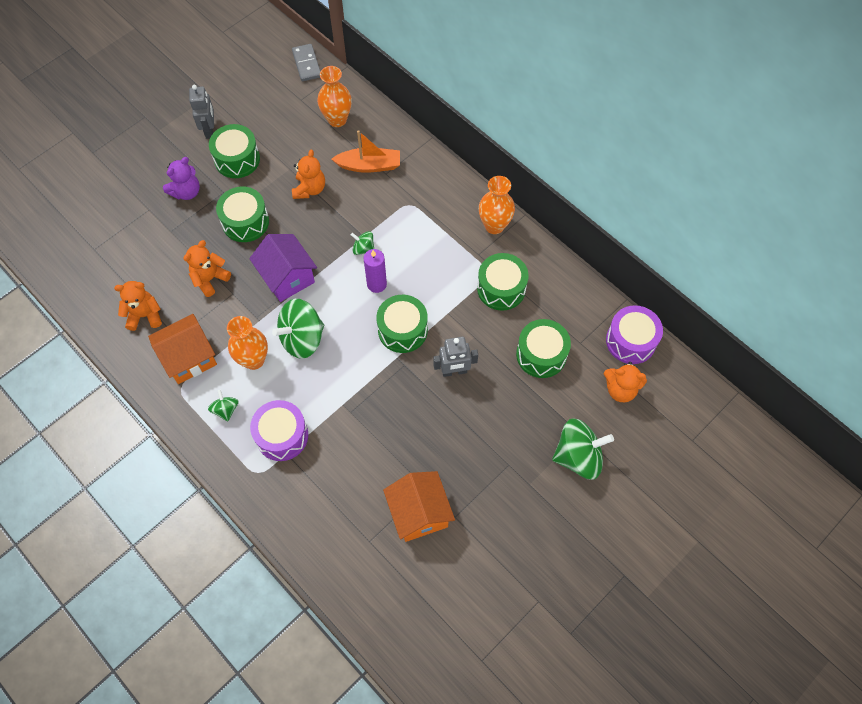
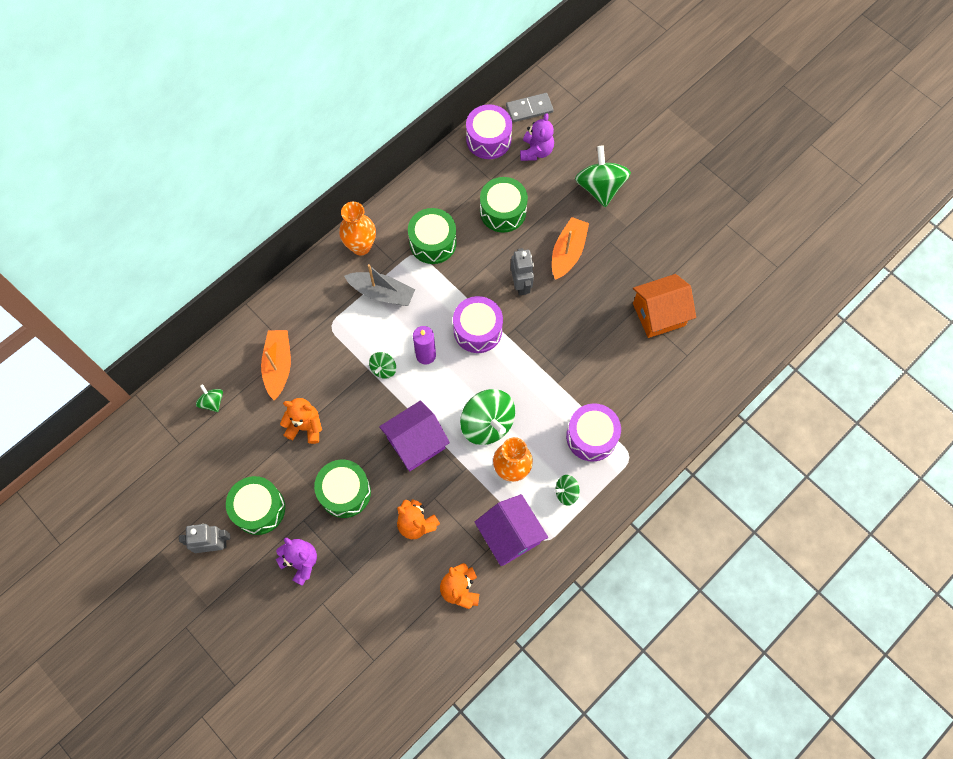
camera: 90 degrees left, 5 degrees up
(189, 358) = (510, 535): orange house -> purple house
(307, 64) = (126, 439): grey domino -> grey domino (529, 109)
(337, 120) = (212, 402): orange vase -> green spinning top
(402, 330) = (477, 330): green drum -> purple drum
(444, 245) = (382, 293): none -> grey boat
(494, 419) = (567, 252): none -> orange boat
(620, 389) = (536, 151): orange teddy bear -> purple teddy bear

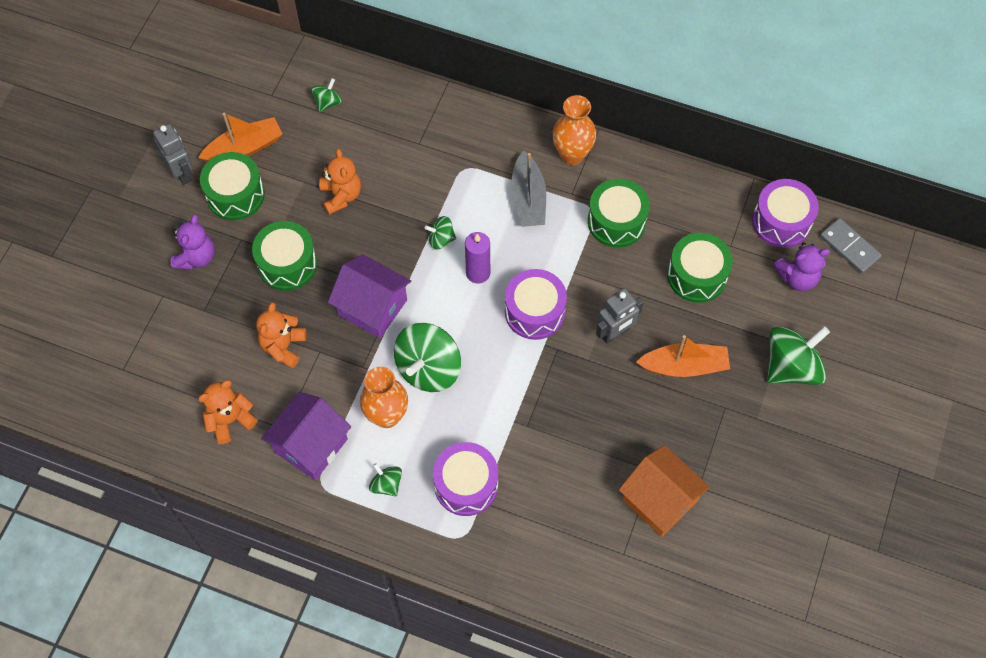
camera: 65 degrees right, 5 degrees down
(278, 366) = (395, 141): orange boat -> orange boat (244, 148)

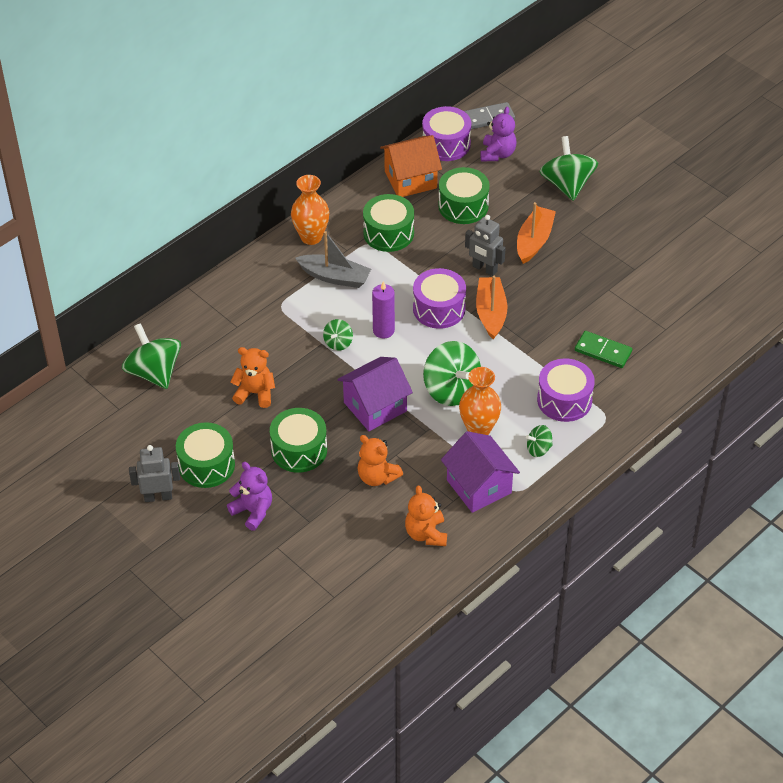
camera: 65 degrees left, 15 degrees down
(244, 148) = (162, 444): orange boat -> orange boat (491, 313)
(328, 102) = (154, 372): green spinning top -> green spinning top, size x2.01
(556, 499) = (603, 351): none -> green domino
(615, 333) = (484, 269): grey robot -> grey robot turned 135 degrees clockwise
(659, 500) = (634, 294): orange house -> orange house (410, 180)

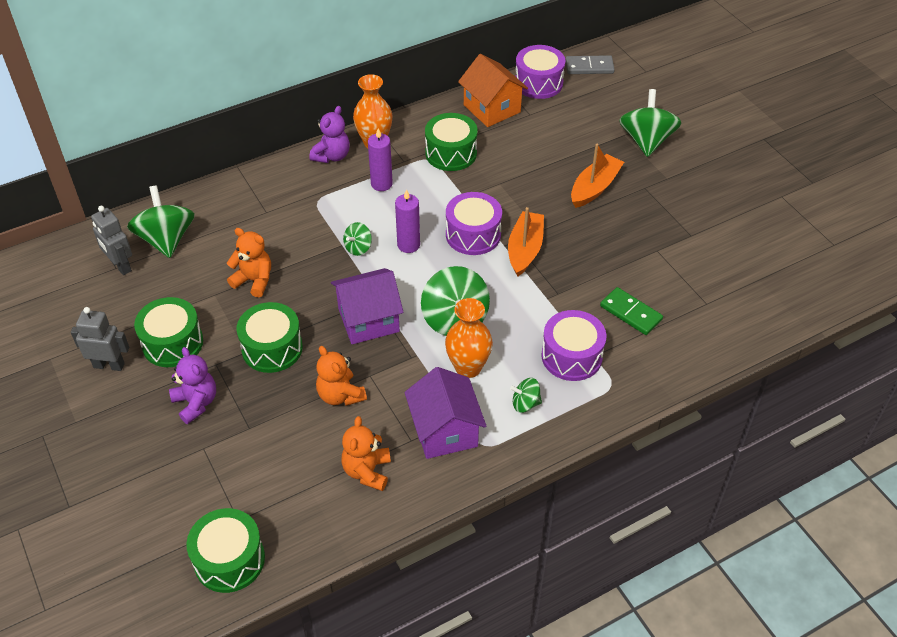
camera: 15 degrees right, 0 degrees up
(335, 277) = (381, 184): grey boat -> purple candle
(410, 180) = (492, 108): orange house -> orange house turned 60 degrees clockwise
(463, 206) = (534, 142): green drum -> green drum (229, 560)
(484, 269) = (534, 205): grey robot -> grey robot (120, 266)
(497, 154) = (586, 100): purple teddy bear -> purple teddy bear (332, 156)

